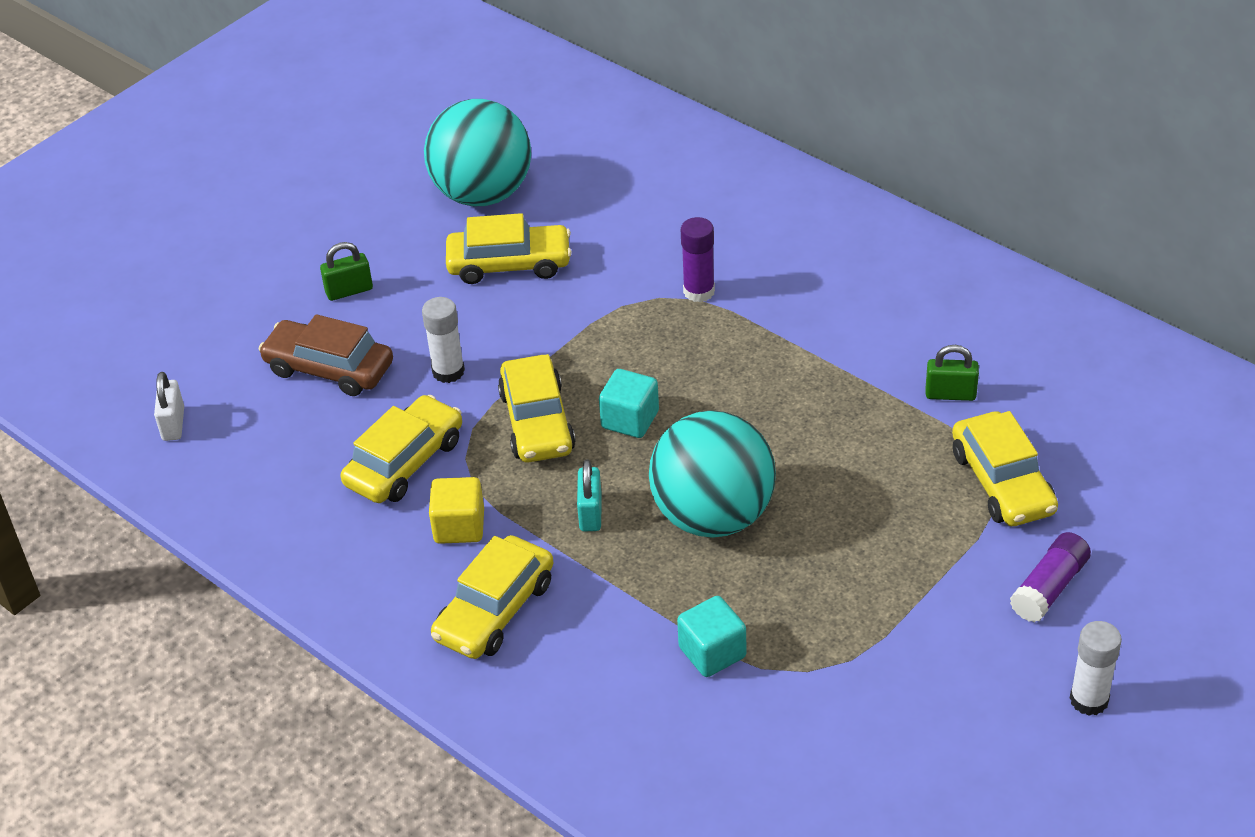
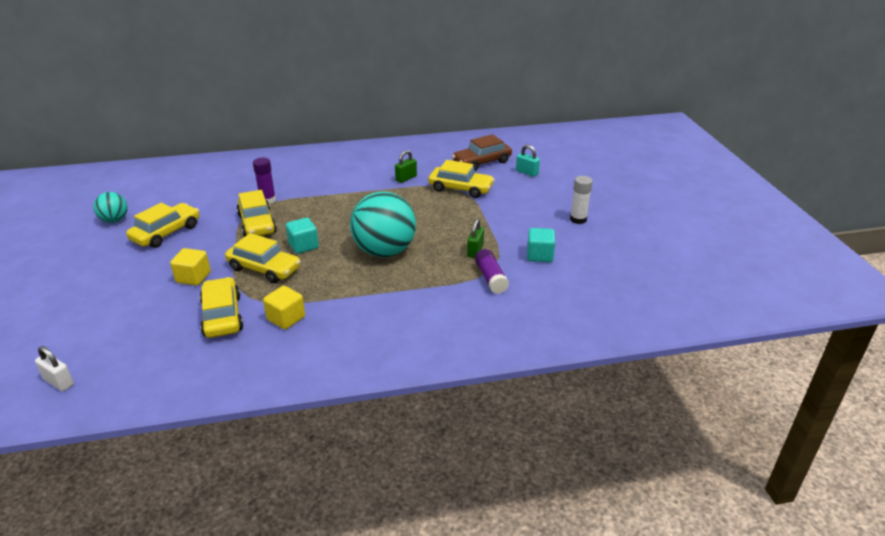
camera: 55 degrees left, 10 degrees down
(329, 368) = (125, 310): brown car -> brown car (482, 162)
(349, 291) = (92, 281): green padlock -> green padlock (475, 251)
(448, 371) = (193, 277): white glue stick -> yellow cube
(482, 194) = (114, 220): turquoise ball -> turquoise ball, size x0.51
(494, 610) = (349, 332): yellow car -> yellow car (257, 224)
(590, 513) = (336, 279): turquoise padlock -> turquoise padlock (527, 172)
(712, 652) = (453, 285): turquoise cube -> turquoise cube (539, 255)
(1049, 588) = (519, 203): purple glue stick -> purple glue stick (491, 278)

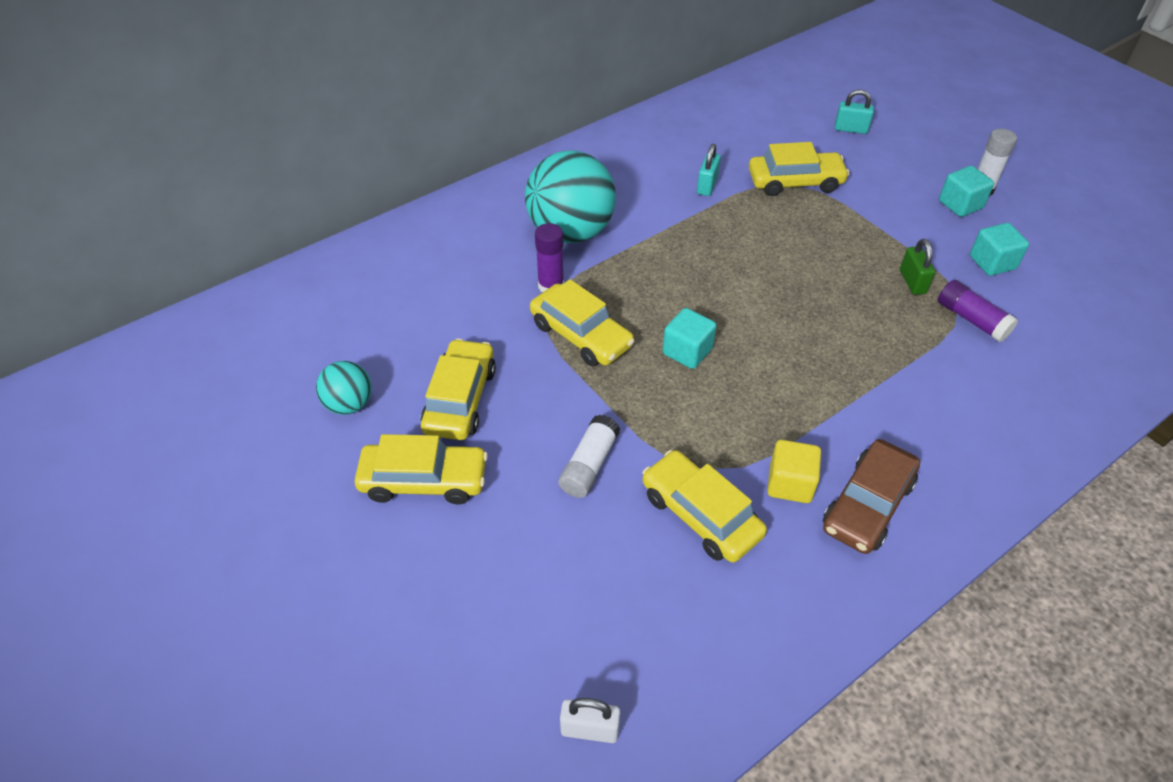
camera: 25 degrees left, 15 degrees up
(193, 277) = (589, 465): yellow cube -> white glue stick
(264, 268) = (674, 411): yellow car -> yellow car (424, 480)
(384, 251) = (803, 322): turquoise ball -> turquoise ball (571, 232)
(406, 178) = (707, 185): green padlock -> turquoise padlock
(482, 162) = (778, 127): brown car -> brown car (867, 505)
(554, 223) = (960, 204): none -> turquoise cube

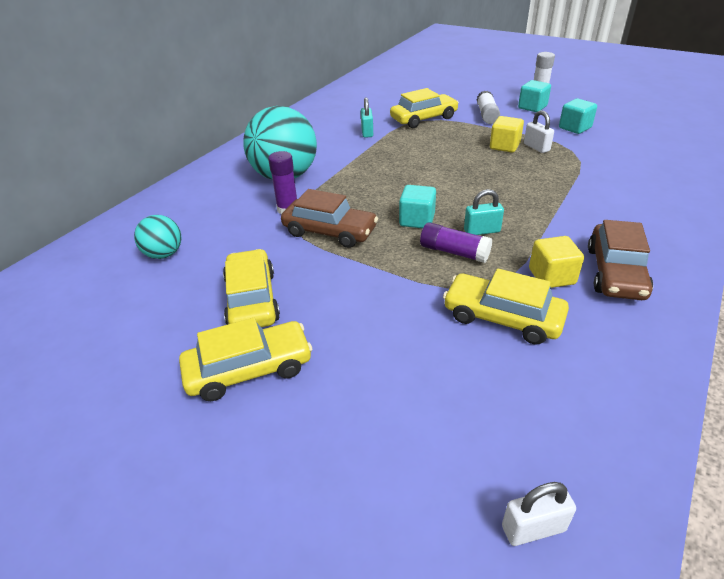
camera: 20 degrees left, 10 degrees down
(349, 404) = (148, 333): turquoise ball -> turquoise ball (164, 254)
(581, 335) = (329, 231): yellow car -> brown car
(589, 465) = (390, 312): white glue stick -> white glue stick (487, 115)
(851, 129) = (439, 89): turquoise padlock -> turquoise padlock (482, 231)
(871, 266) = (504, 146): none -> yellow cube
(912, 282) = (536, 147): green padlock -> white padlock
(971, 319) = (588, 156): purple glue stick -> purple glue stick (454, 252)

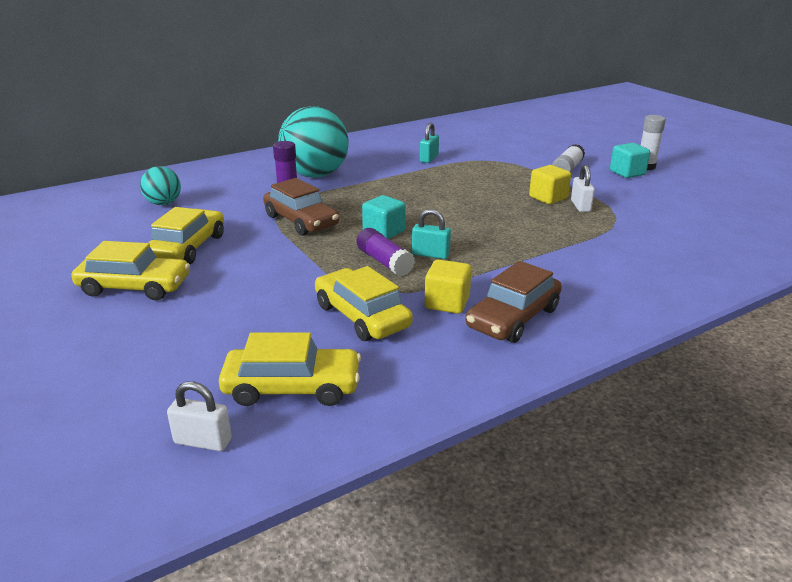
camera: 25 degrees right, 10 degrees down
(424, 118) = (498, 159): yellow car -> yellow car (292, 387)
(575, 128) = (649, 199): turquoise cube -> none

